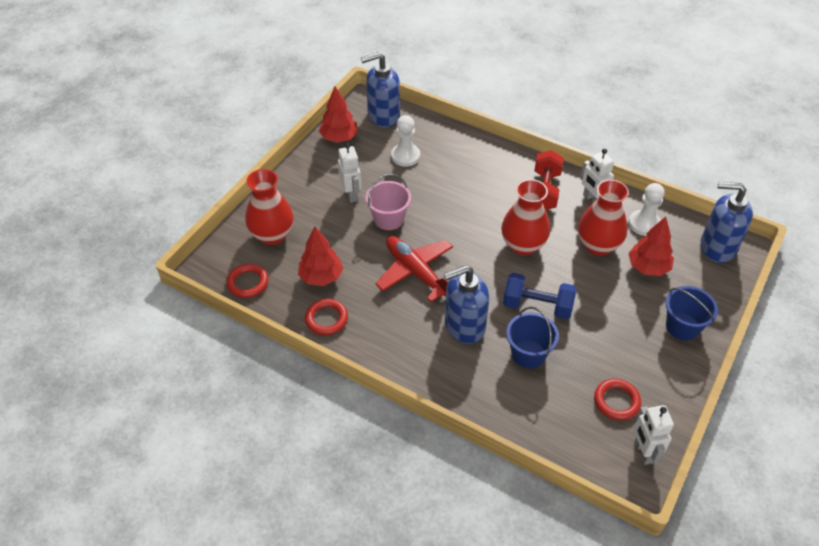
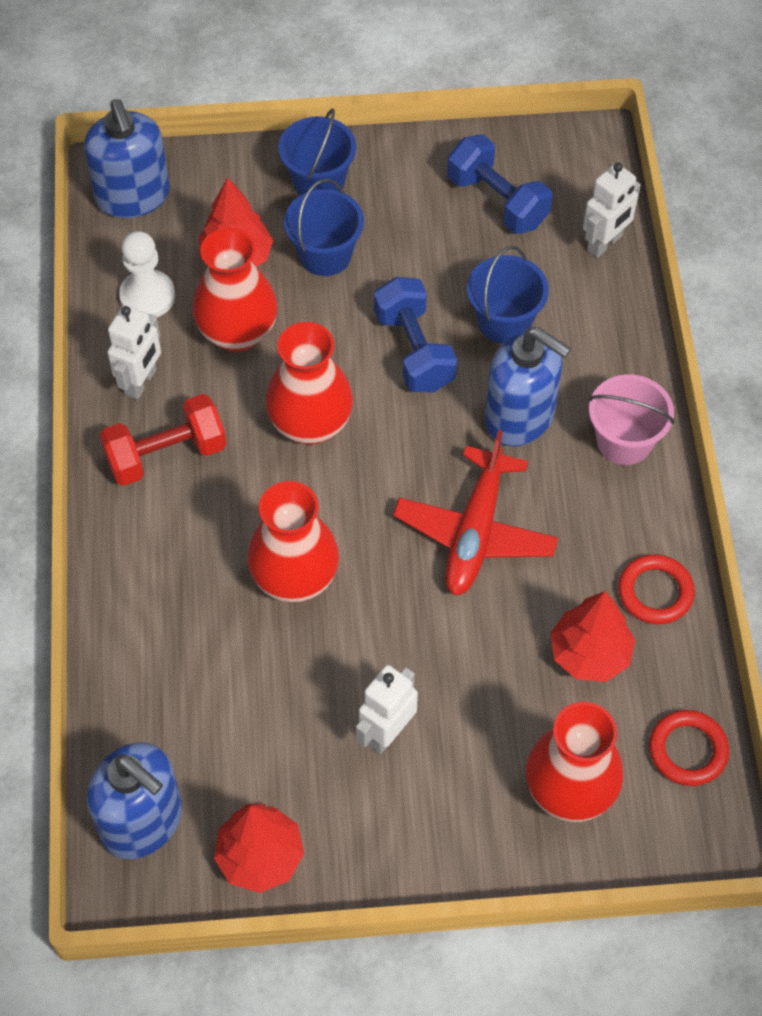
camera: 125 degrees left, 10 degrees up
(389, 219) = (398, 638): pink bucket -> pink bucket (624, 441)
(405, 156) = (229, 709): white pawn -> none
(446, 202) = (295, 578): none -> red vase
(616, 401) = (497, 201): red ring -> blue dumbbell
(626, 303) = (325, 255): none -> blue bucket
(643, 452) = (546, 149): white robot -> white robot (605, 243)

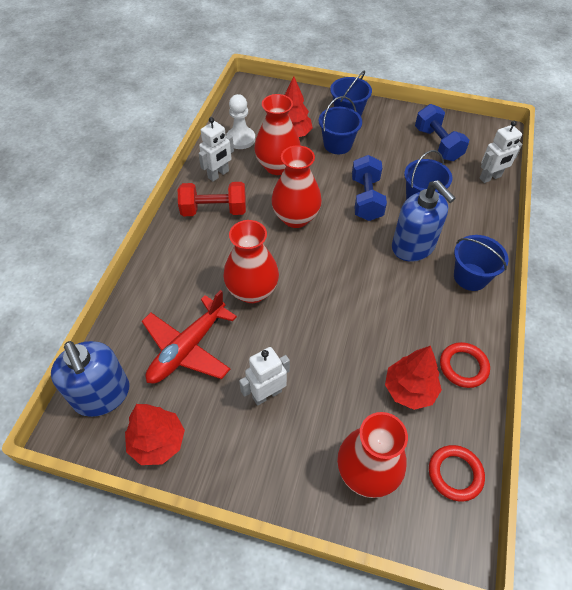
camera: 20 degrees right, 5 degrees down
(133, 196) = (255, 98): blue soap dispenser -> none
(474, 532) = (364, 298): red plane -> red plane (187, 348)
(624, 441) = (470, 277): pink bucket -> blue bucket

